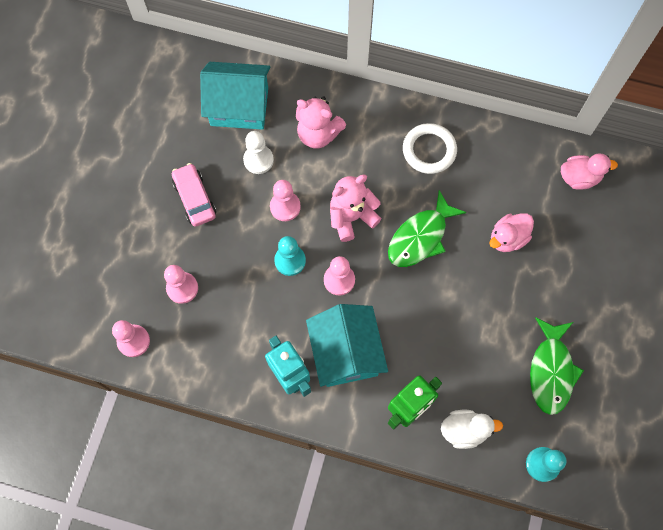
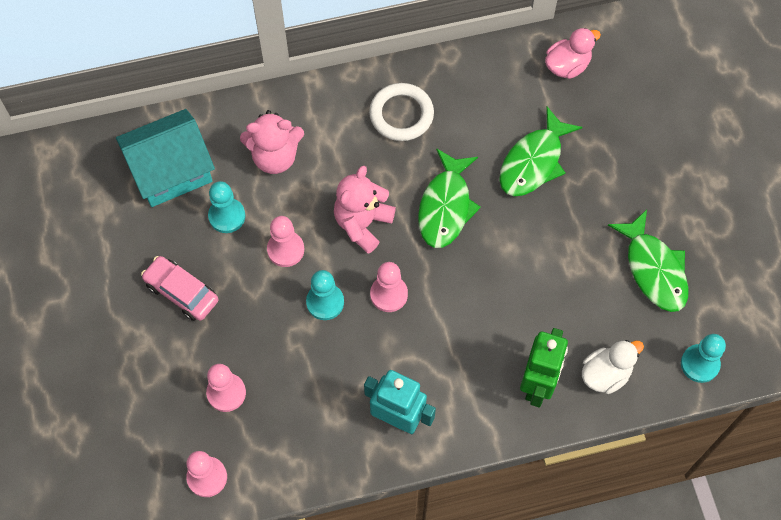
camera: 30 degrees left, 5 degrees down
(258, 160) = (227, 216): white pawn -> turquoise pawn
(346, 353) = (440, 364): turquoise house -> none
(507, 238) = (533, 162): pink duck -> green fish

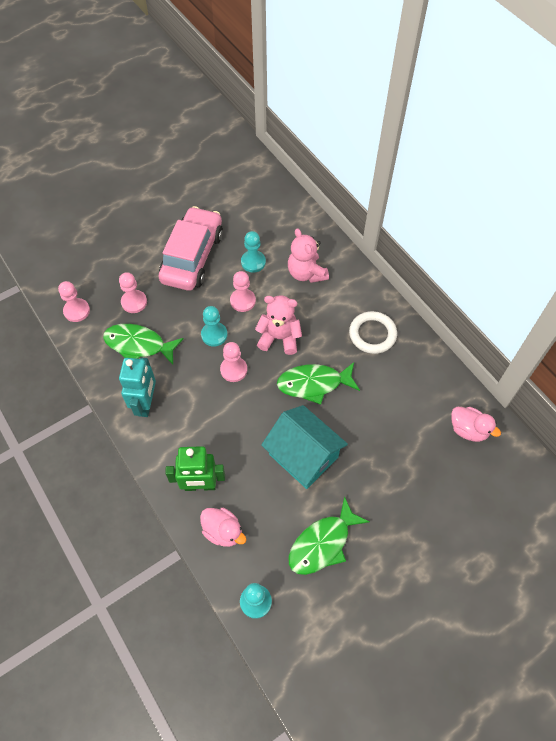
camera: 70 degrees right, 5 degrees down
(171, 171) = (271, 223): turquoise house -> turquoise house (303, 456)
(181, 292) = (192, 257): pink car -> pink car, size x1.80
(533, 162) = (375, 430): green fish -> green fish (138, 345)
(605, 374) = (223, 531): white duck -> pink duck

